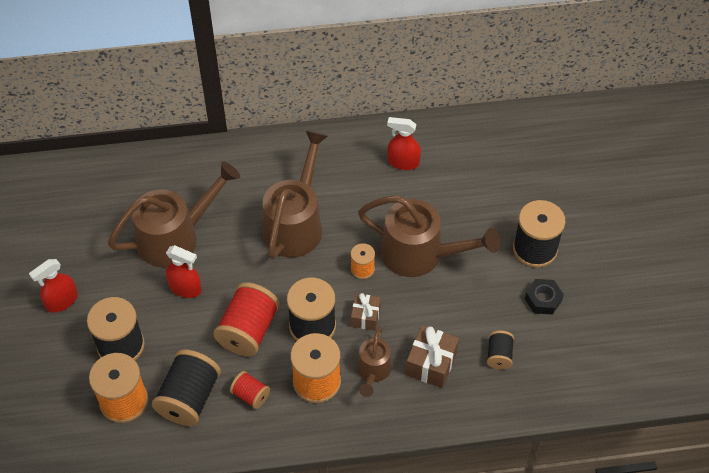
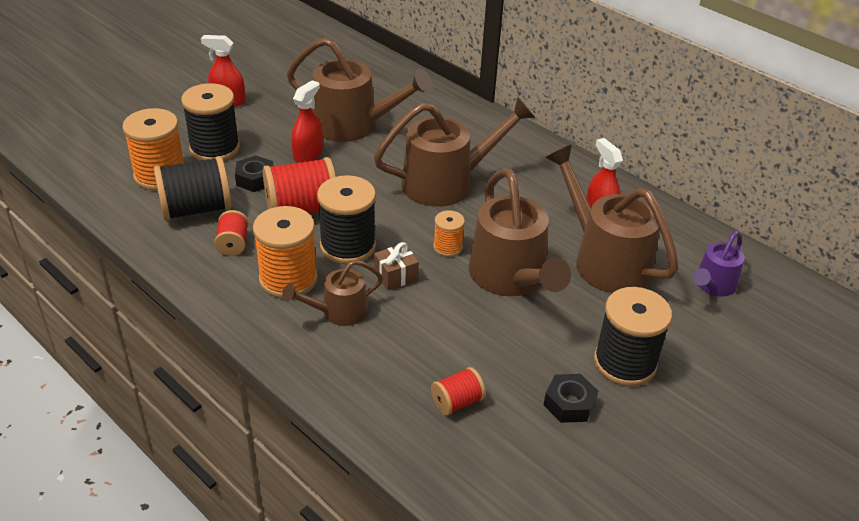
camera: 50 degrees right, 15 degrees down
(185, 288) = (308, 154): red spray bottle -> red spray bottle turned 135 degrees counterclockwise
(186, 340) = (255, 179): none -> black nut
(431, 363) = (390, 351): brown gift -> none
(445, 192) = (604, 259): none -> brown watering can
(499, 355) = (457, 402): black spool -> red spool
(511, 156) = (712, 286): none -> purple watering can

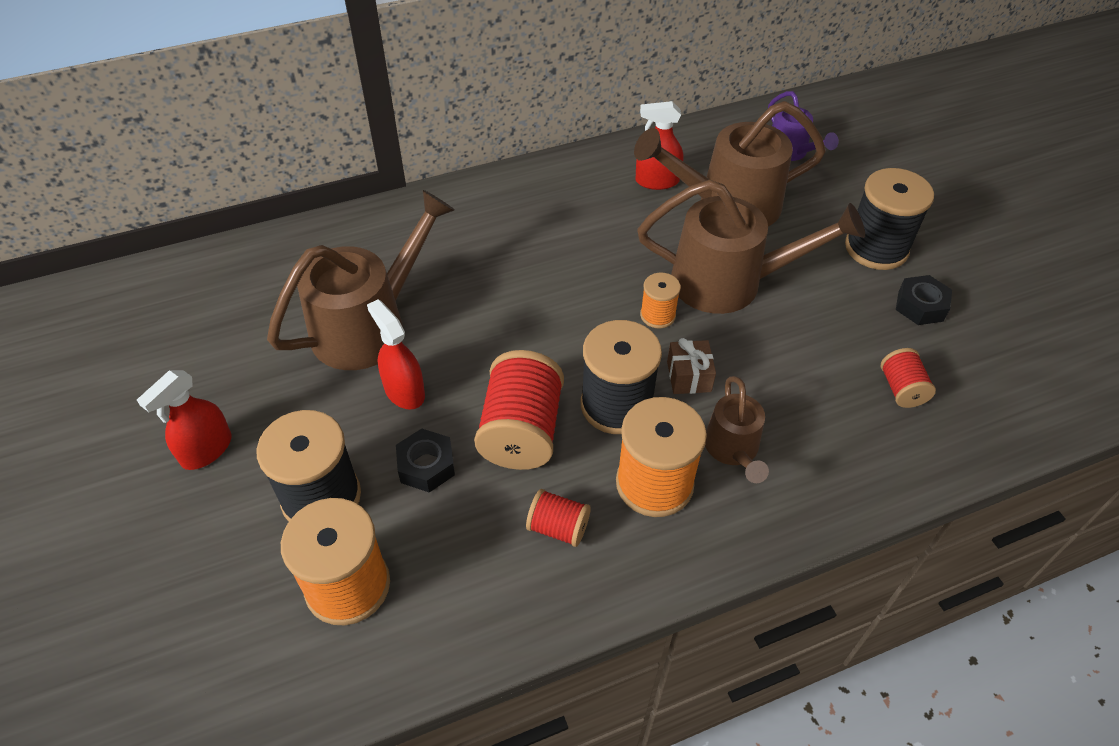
camera: 65 degrees left, 10 degrees up
(196, 209) = (458, 555): black spool -> none
(447, 182) = (540, 276): brown watering can -> none

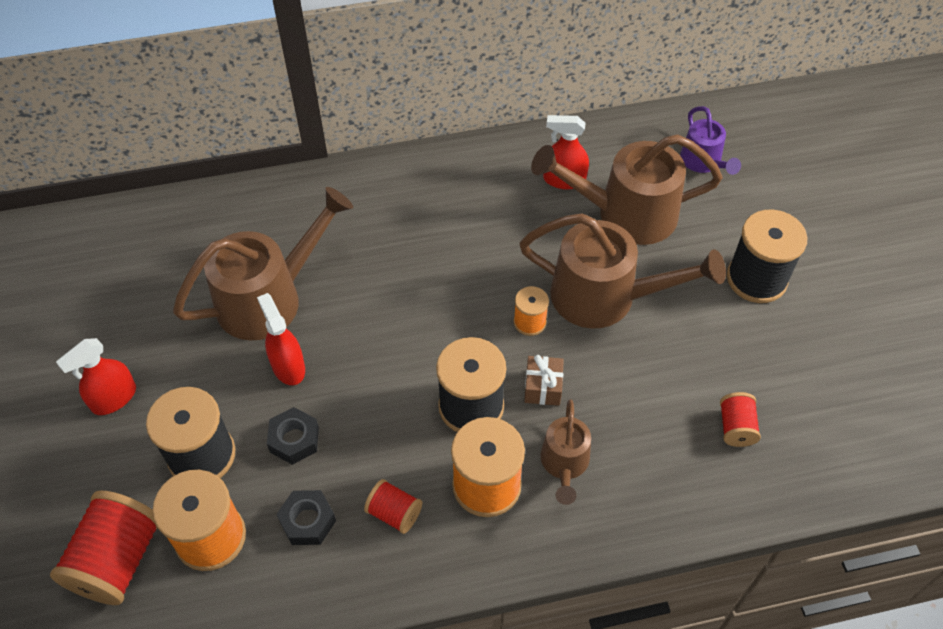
camera: 10 degrees right, 5 degrees up
(521, 431) = (382, 419): red spool -> red spool (118, 560)
(920, 306) = (780, 345): black nut -> black nut (307, 521)

